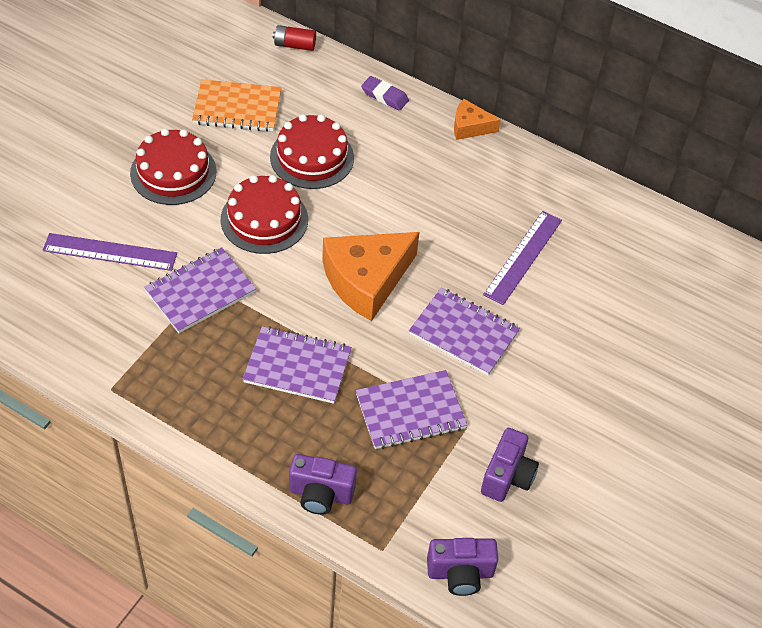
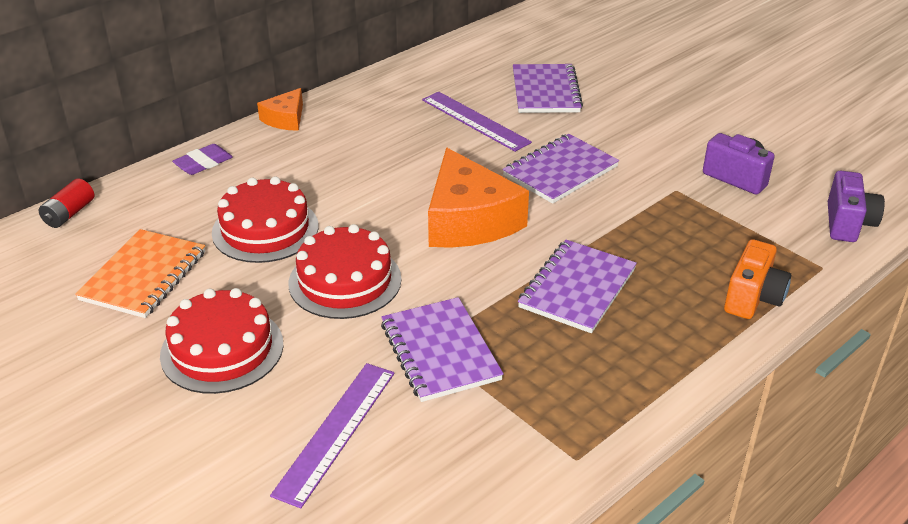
camera: 70 degrees left, 15 degrees down
(320, 494) = (753, 298): purple camera -> orange camera
(410, 411) = (652, 220): purple notebook -> purple notebook (545, 91)

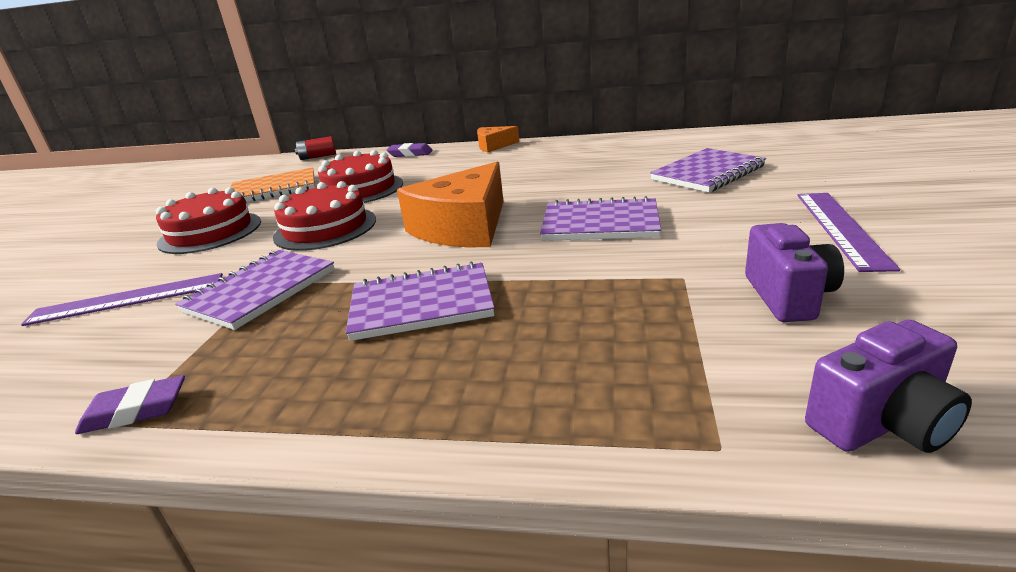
camera: 55 degrees right, 10 degrees down
(475, 121) = (606, 175): purple ruler -> purple ruler (840, 228)
(568, 448) = (135, 411): none -> purple eraser
(753, 298) = (548, 416): orange camera -> none

